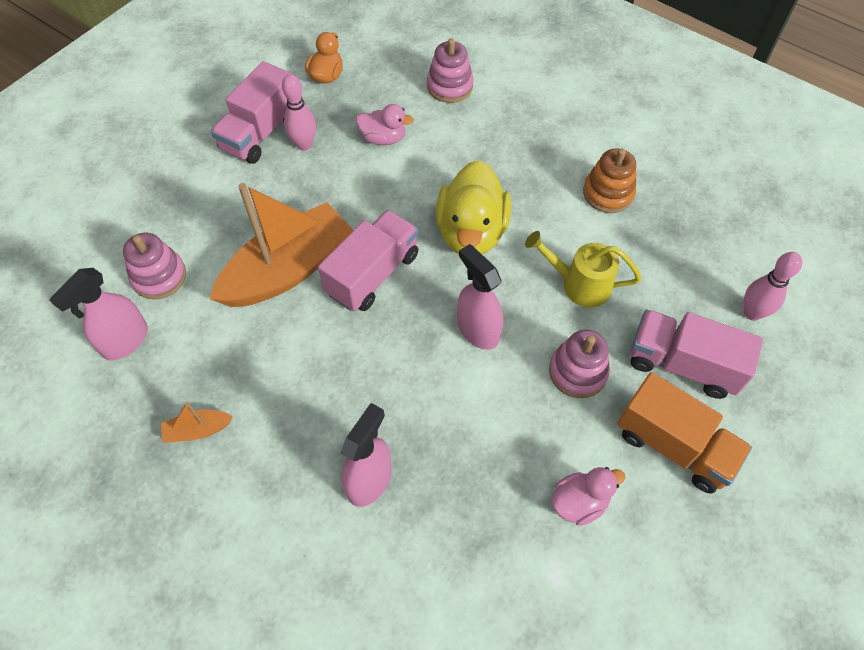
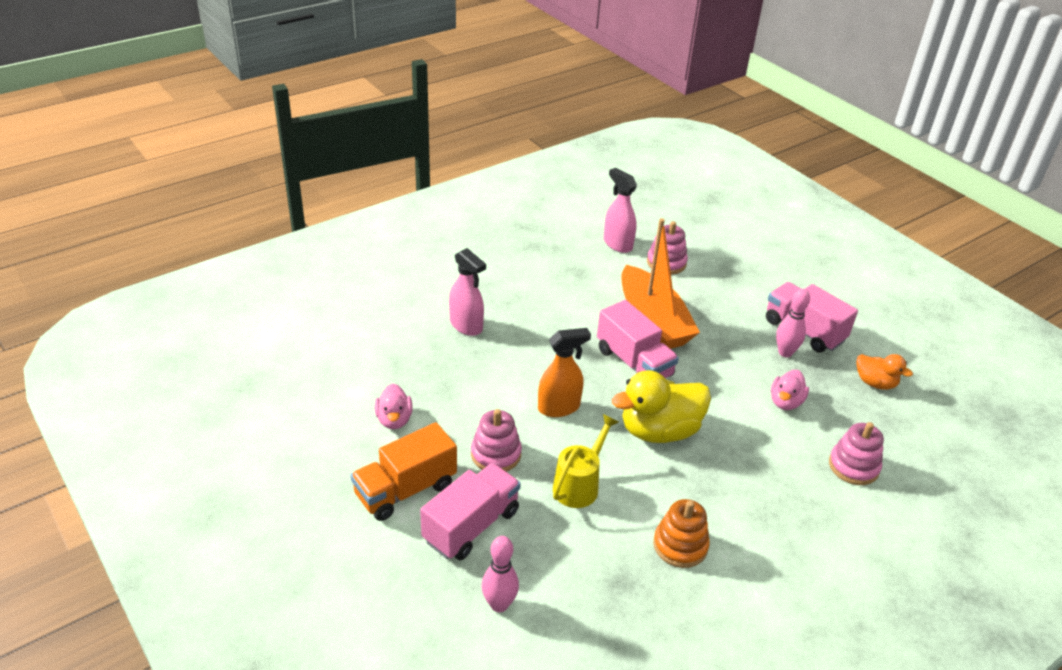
camera: 105 degrees right, 20 degrees down
(198, 430) = (538, 263): orange boat -> none
(471, 232) = (659, 431): yellow duck -> yellow duck turned 45 degrees counterclockwise
(477, 330) = (559, 407): pink spray bottle -> orange spray bottle

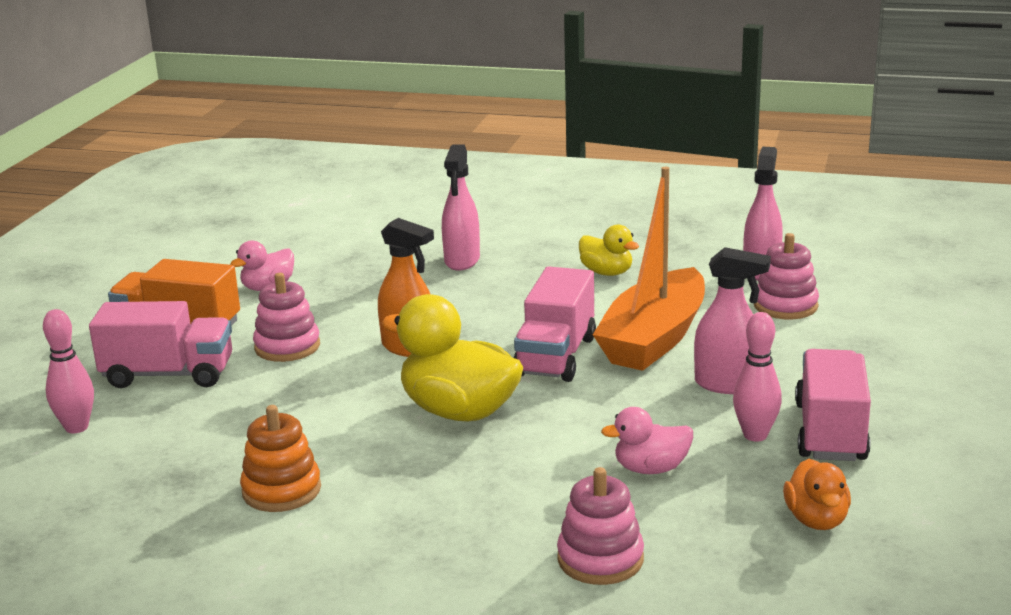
camera: 55 degrees right, 15 degrees down
(554, 288) = (607, 272): none -> yellow duck
(580, 484) = (303, 402): yellow watering can -> none
(727, 330) = (727, 384): none -> pink spray bottle

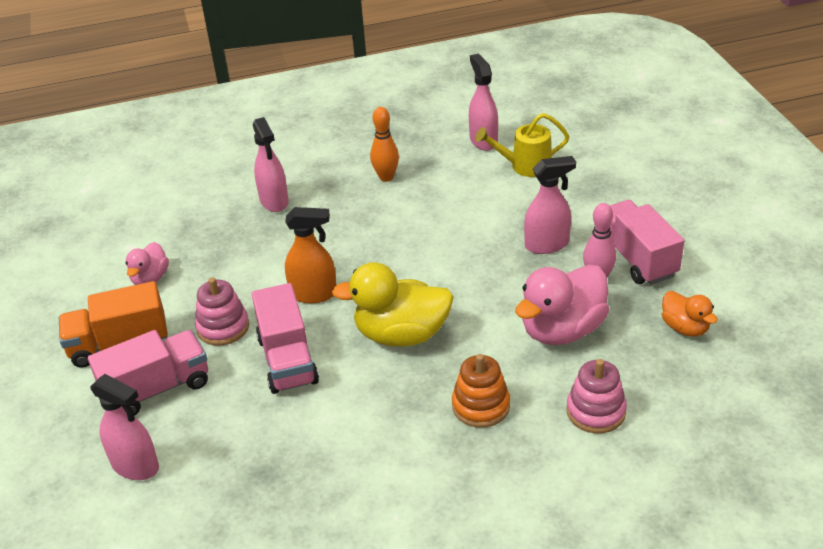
camera: 30 degrees left, 15 degrees up
(76, 427) = (135, 466): pink bowling pin -> pink spray bottle
(281, 490) = (347, 451): orange stacking toy -> orange stacking toy (481, 406)
(556, 356) = (420, 263): pink truck -> pink truck (287, 360)
(607, 272) = (386, 177): yellow duck -> orange bowling pin
(651, 469) = (562, 330): pink duck -> pink duck, size x1.82
(654, 339) = (469, 224): orange boat -> none
(785, 306) = (524, 166): pink stacking toy -> yellow watering can

